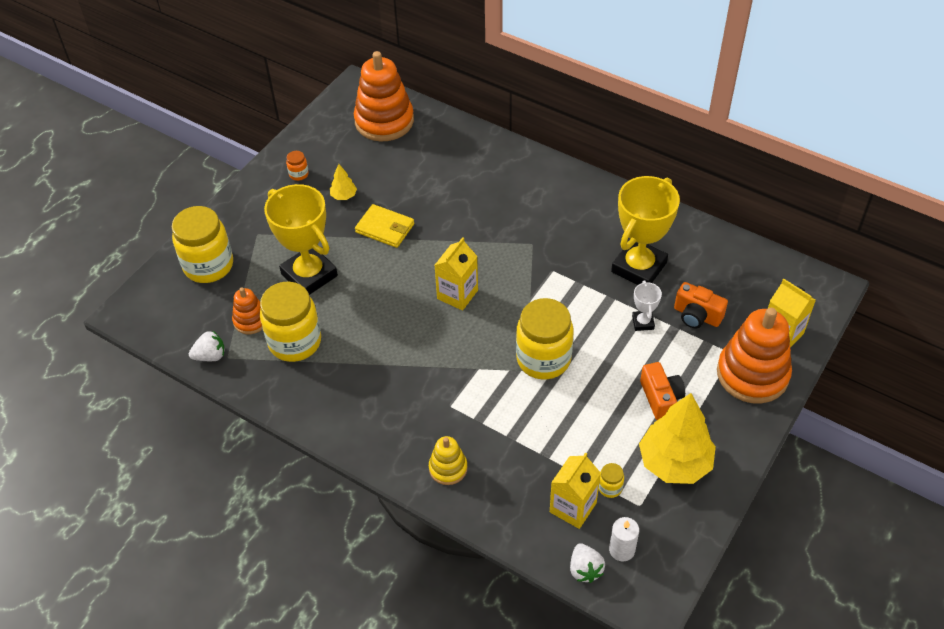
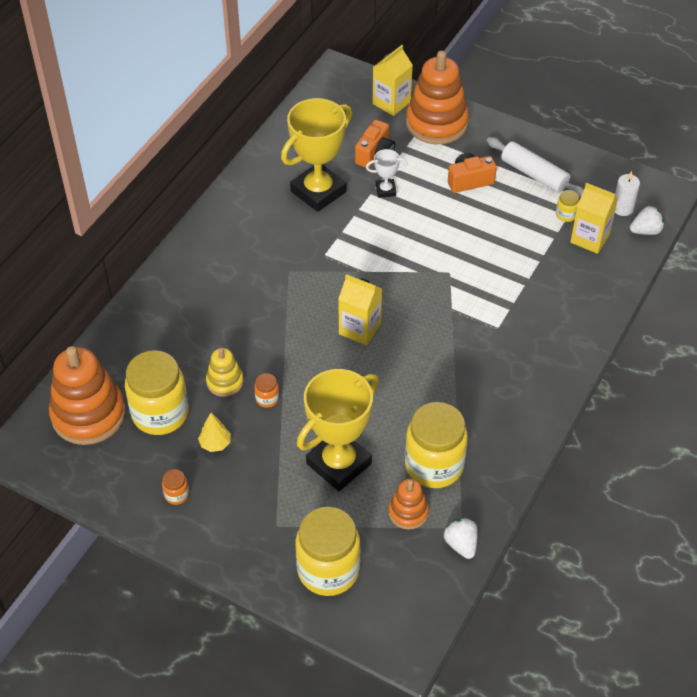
camera: 95 degrees left, 0 degrees up
(385, 228) = (267, 399): yellow wallet -> orange jar
(448, 468) = (567, 325): yellow stacking toy -> yellow stacking toy (225, 382)
(543, 359) = (435, 260): yellow jar -> yellow jar (160, 413)
(638, 267) = (318, 191): yellow trophy -> yellow trophy turned 75 degrees counterclockwise
(674, 462) = (534, 174): yellow tree -> white rolling pin

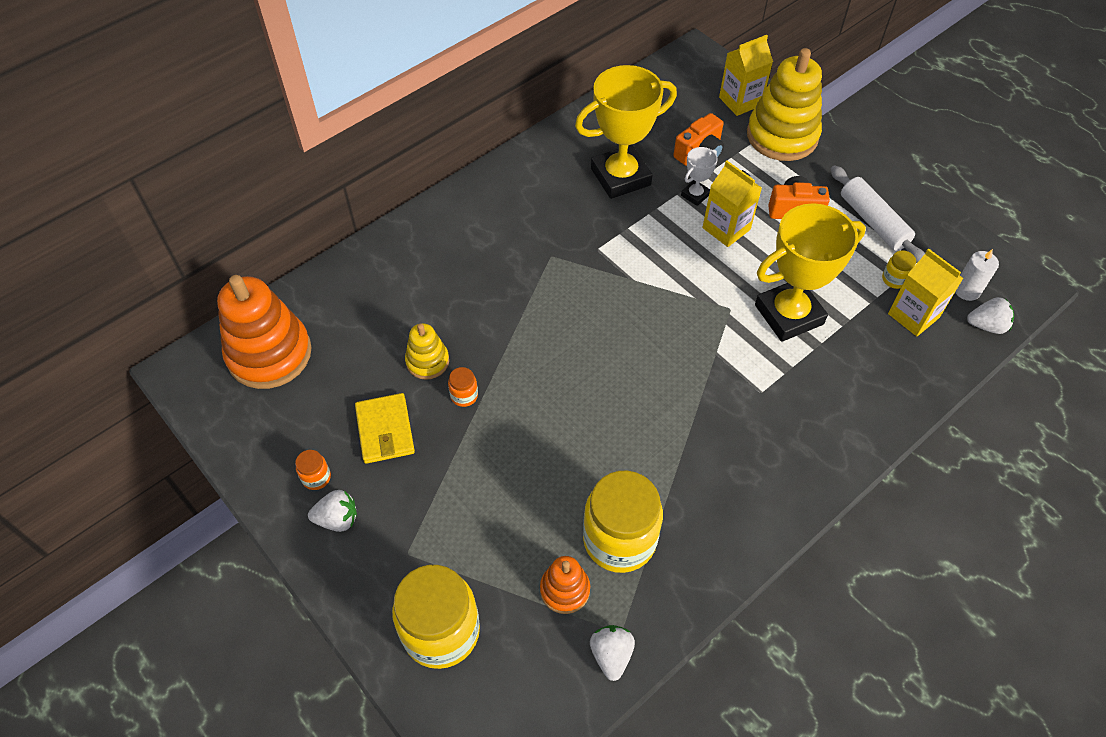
camera: 20 degrees right, 5 degrees up
(160, 413) = (343, 376): yellow jar -> none
(209, 519) = (337, 519): none -> white strawberry
(215, 443) = (385, 430): yellow tree -> yellow wallet
(339, 463) = (510, 500): yellow trophy -> yellow trophy (788, 314)
(359, 329) = (601, 345): yellow carton -> yellow carton (726, 228)
(385, 190) = (695, 195): white trophy -> white trophy turned 60 degrees counterclockwise
(436, 123) = (782, 136): orange stacking toy -> yellow stacking toy

